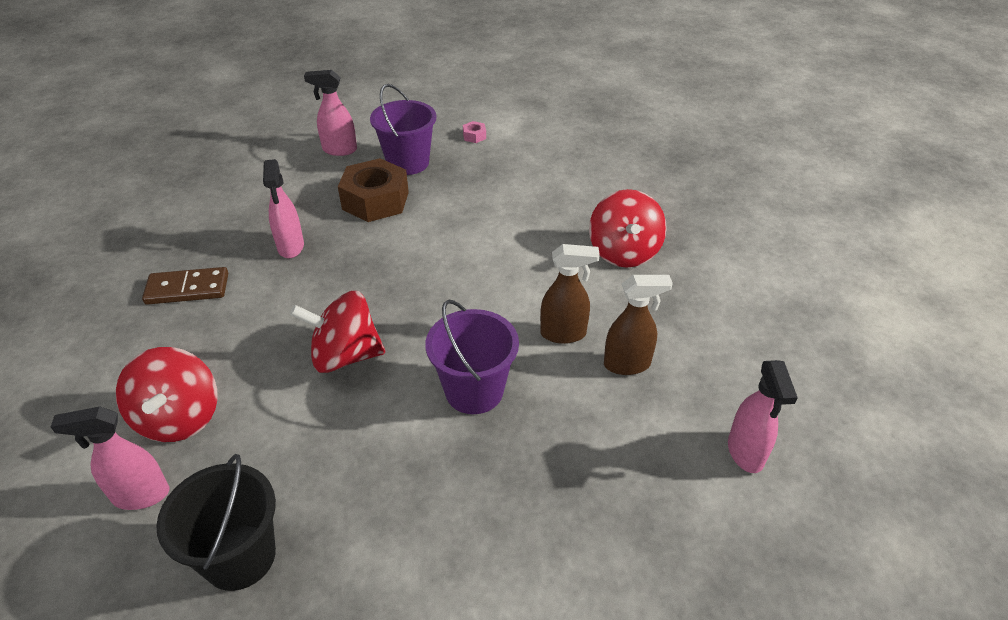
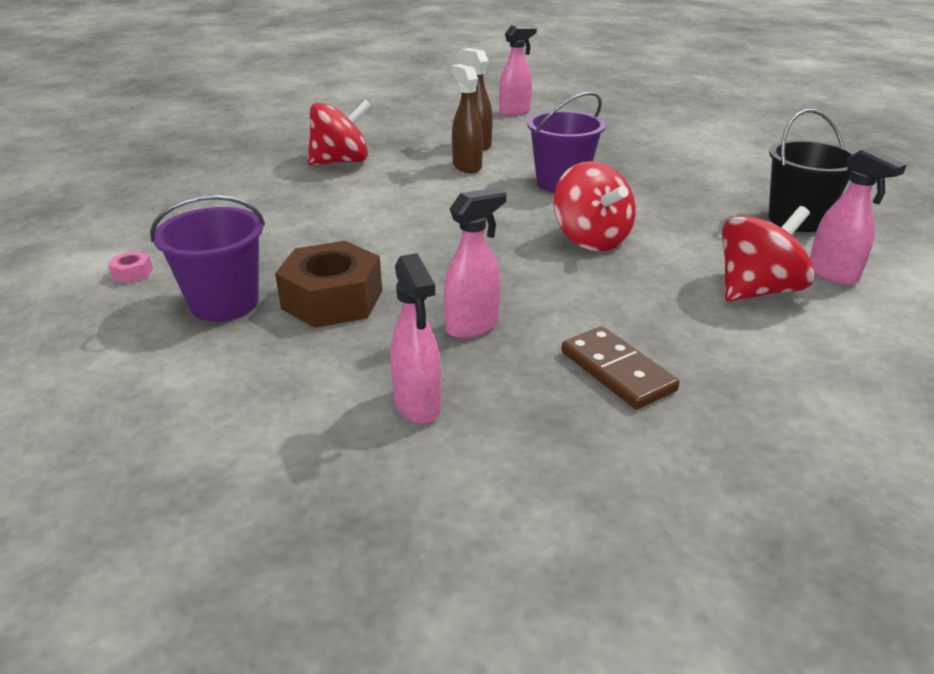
camera: 115 degrees left, 10 degrees down
(339, 150) = (205, 376): pink spray bottle -> pink spray bottle (417, 405)

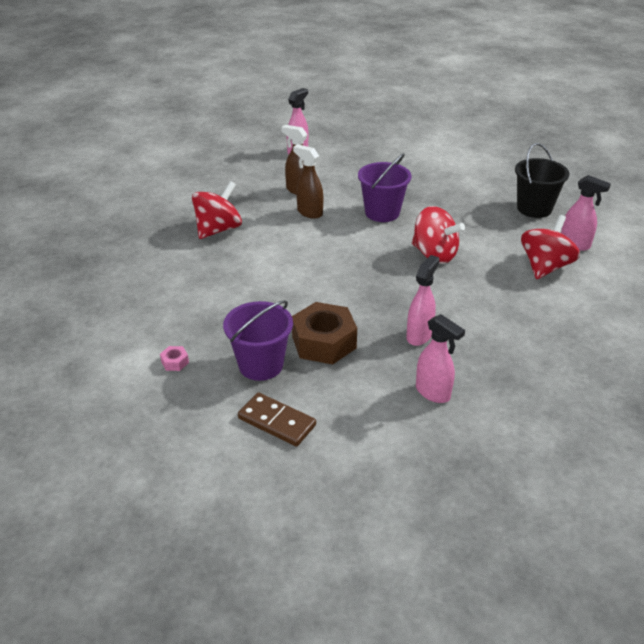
camera: 25 degrees left, 5 degrees up
(617, 371) = (513, 340): brown domino -> brown domino (276, 422)

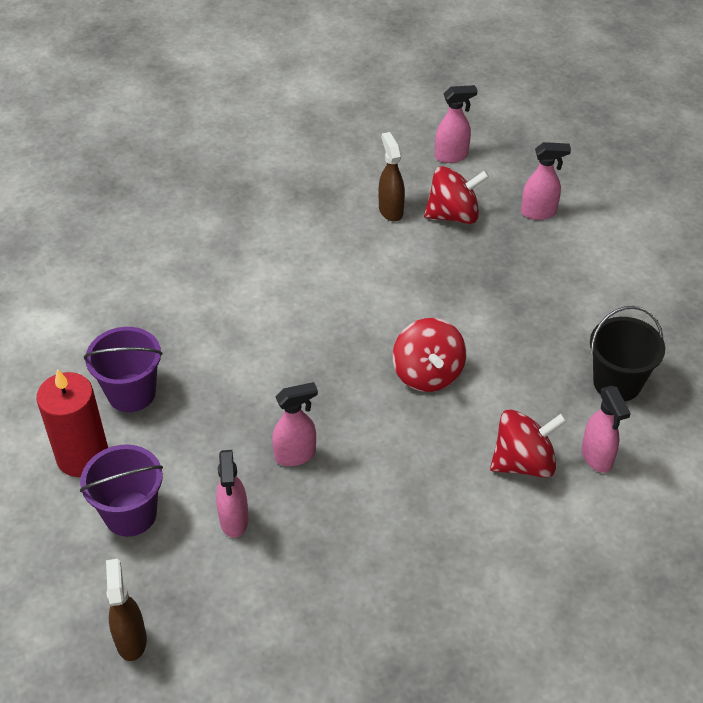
camera: 40 degrees right, 10 degrees up
(175, 362) = (72, 344): pink nut -> none
(218, 229) = (260, 218): red spinning top -> red spinning top (453, 215)
(276, 422) = (82, 456): brown domino -> red candle
(309, 212) = (368, 246): brown spray bottle -> brown spray bottle (131, 639)
(324, 342) = (207, 405): brown nut -> none
(382, 212) = (440, 289): purple bucket -> purple bucket (130, 514)
(384, 156) = (539, 212): none -> pink spray bottle

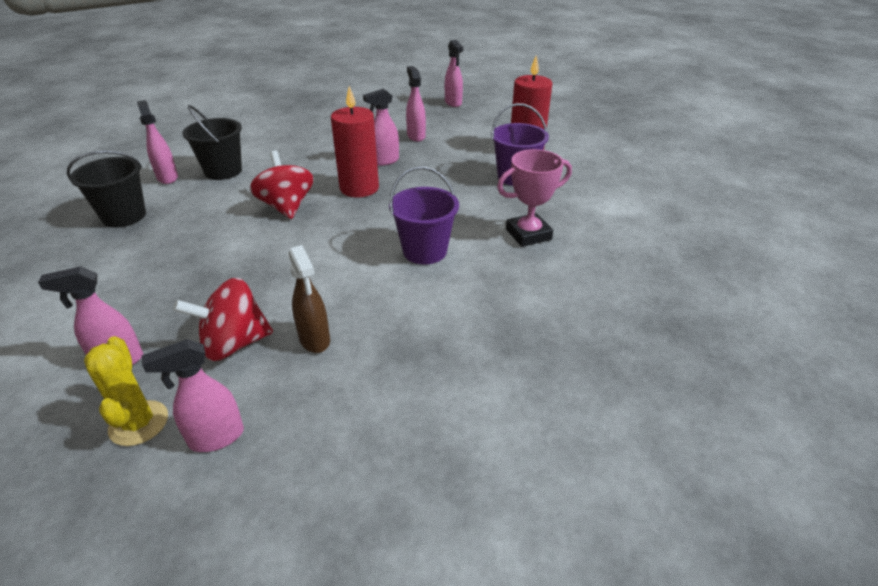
camera: 170 degrees right, 10 degrees down
(130, 514) = (479, 133): purple bucket -> purple bucket (424, 251)
(131, 639) = (453, 103): brown spray bottle -> pink spray bottle
(168, 295) = (528, 234): none -> pink trophy
(338, 397) = (359, 188): none -> red candle
(504, 170) = (139, 423): none -> yellow cactus
(523, 462) = (223, 171): red spinning top -> black bucket

